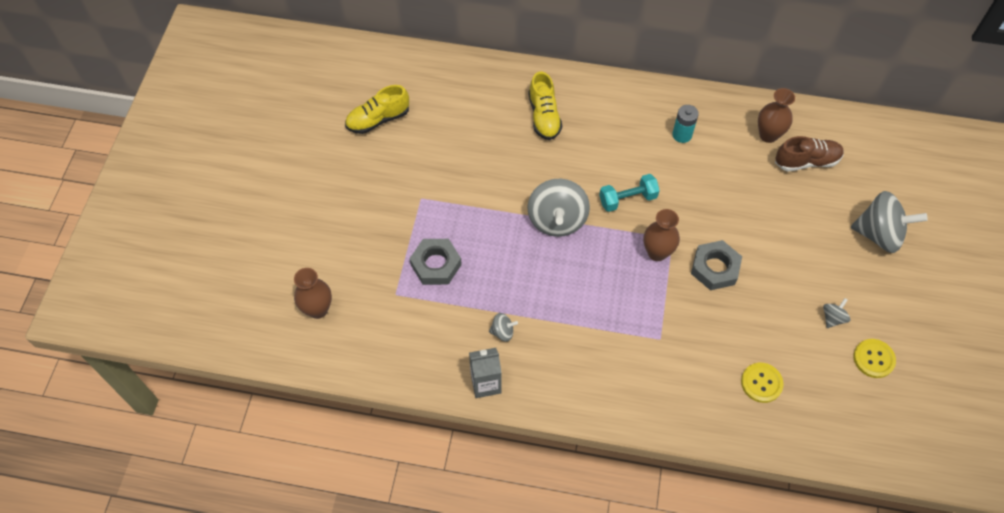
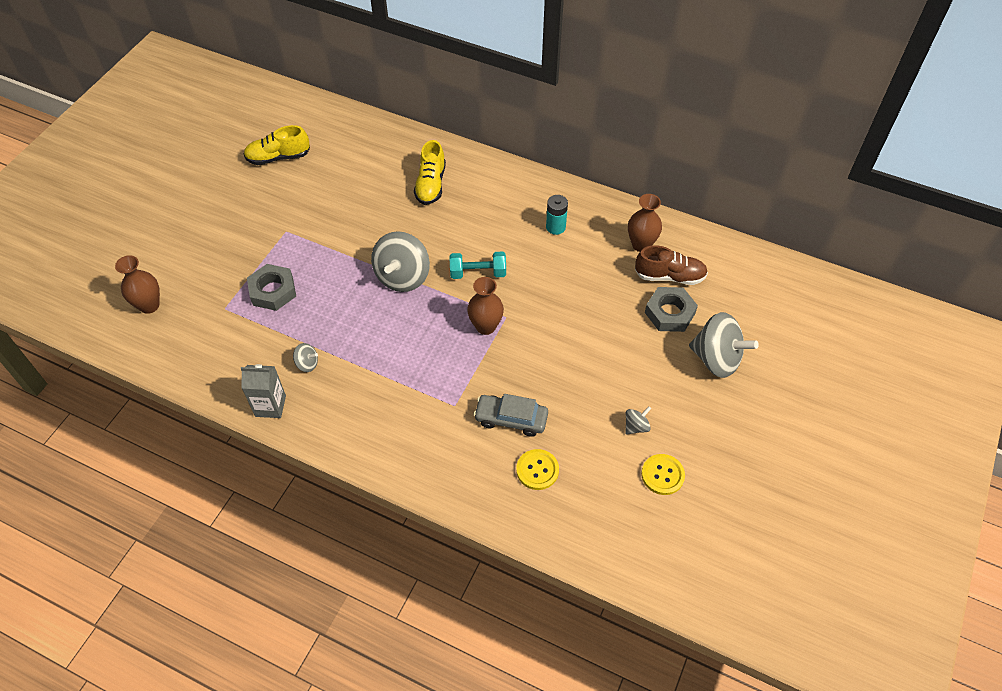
camera: 15 degrees right, 5 degrees down
(715, 268) = (536, 353): grey nut -> grey nut (670, 313)
(718, 339) = (511, 419): none -> grey car

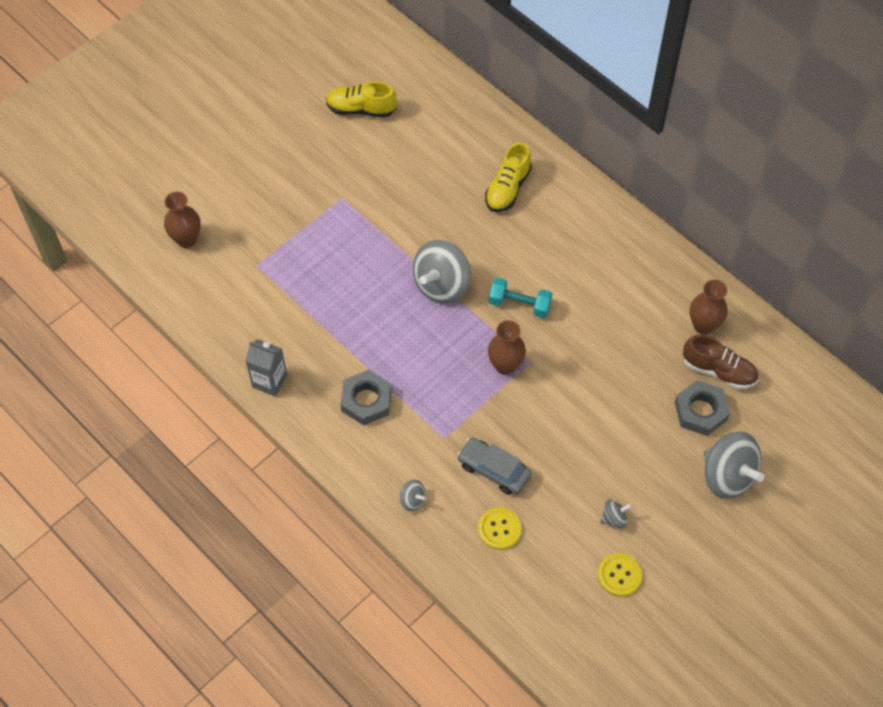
camera: 20 degrees right, 5 degrees up
(273, 291) = (308, 261): grey nut -> grey nut (366, 400)
(307, 364) = (317, 349): grey spinning top -> grey spinning top (412, 500)
(555, 227) = (620, 277): turquoise battery -> none

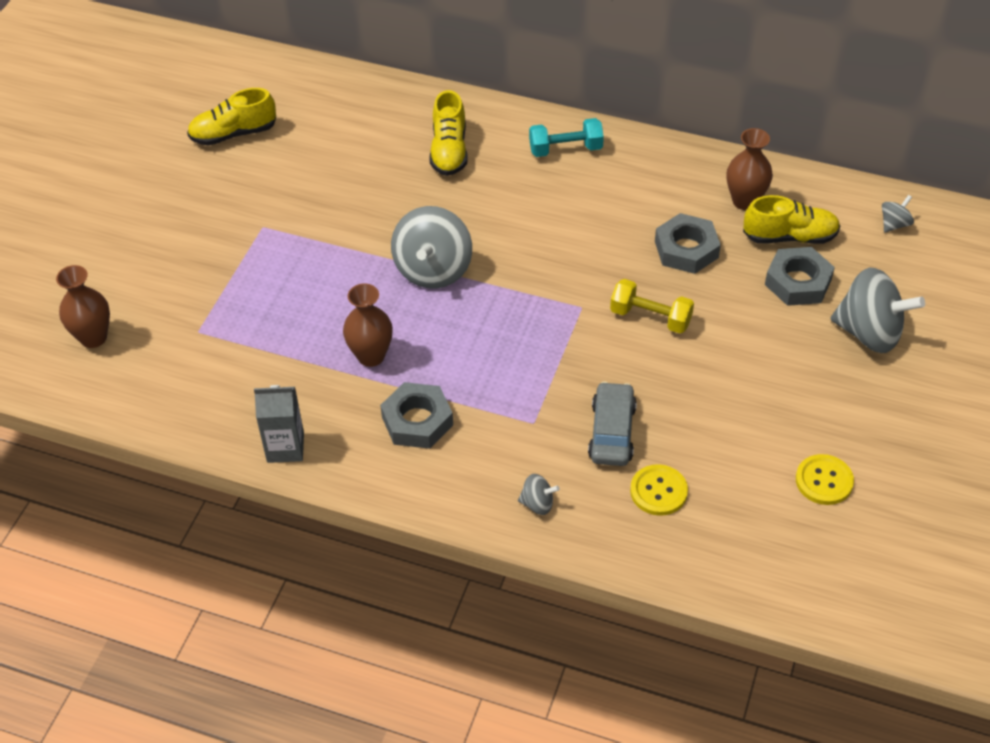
camera: 25 degrees left, 10 degrees down
(493, 470) = (612, 432): grey car -> grey car turned 90 degrees clockwise
(505, 365) = (557, 321): brown vase -> brown vase (371, 356)
(519, 304) = (534, 256): turquoise dumbbell -> turquoise dumbbell (565, 149)
(574, 392) = (650, 317): none -> yellow dumbbell
(614, 518) = (778, 425): grey spinning top -> grey spinning top (894, 224)
(634, 347) = (686, 249): none -> grey nut
(718, 370) = (789, 237): brown shoe -> yellow shoe

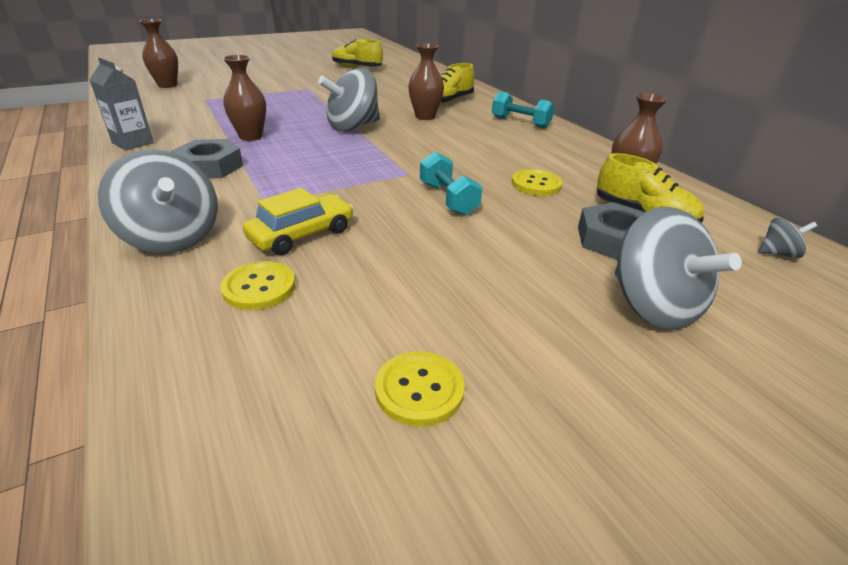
camera: 40 degrees right, 15 degrees down
(469, 200) = (425, 116): none -> brown vase
(537, 504) = (172, 238): grey spinning top -> grey spinning top, size x2.19
(612, 432) = (302, 234): grey car -> yellow car
(650, 317) = (448, 199): yellow dumbbell -> turquoise dumbbell
(686, 249) = (536, 184): grey nut -> yellow button

